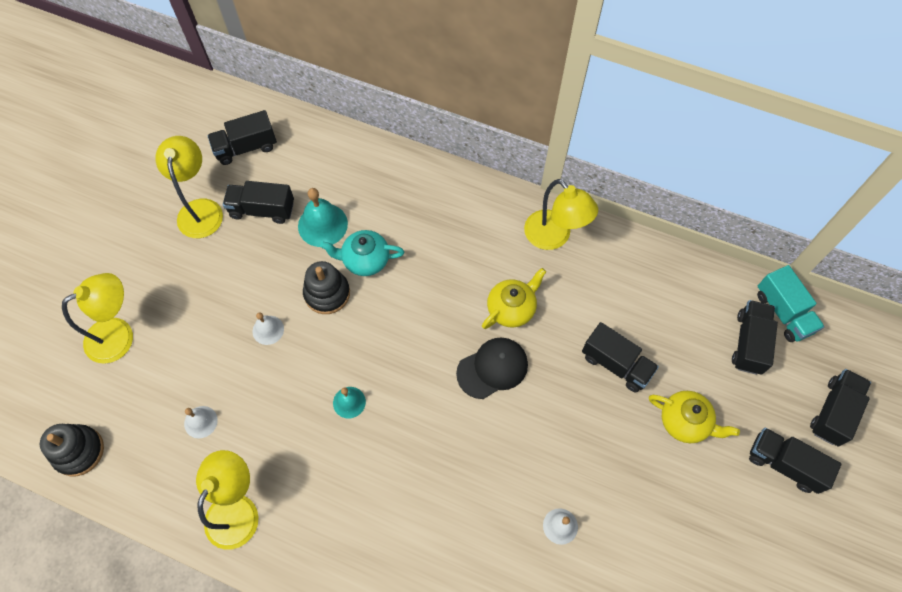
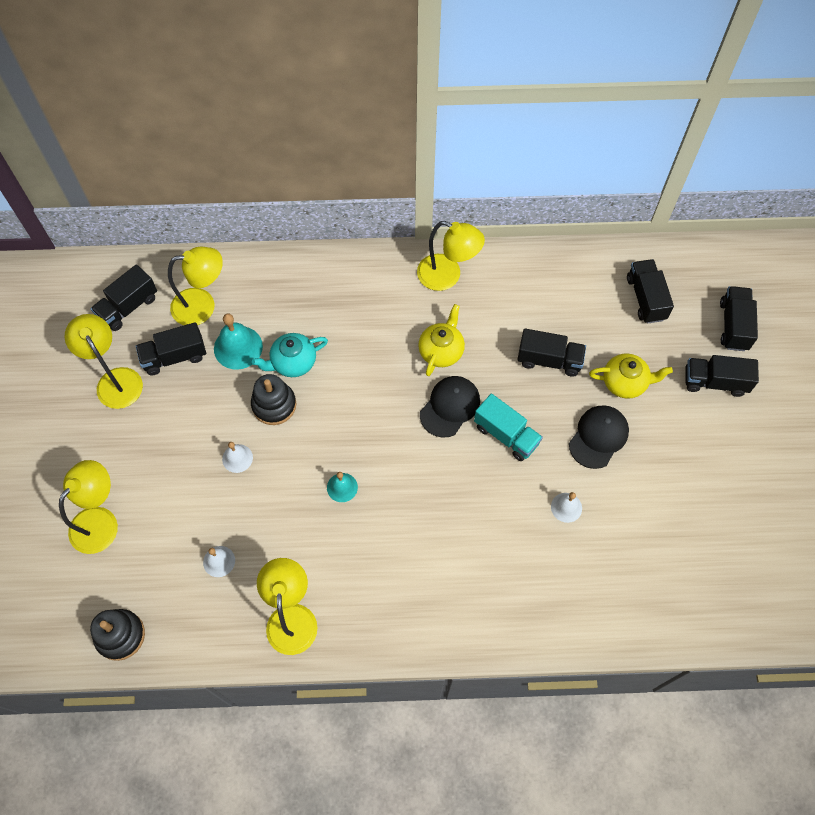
camera: 25 degrees left, 0 degrees up
(311, 172) = (202, 305): none -> yellow lamp
(629, 467) = (598, 437): none -> black cap
(783, 312) = (661, 262): turquoise truck -> turquoise truck (506, 435)

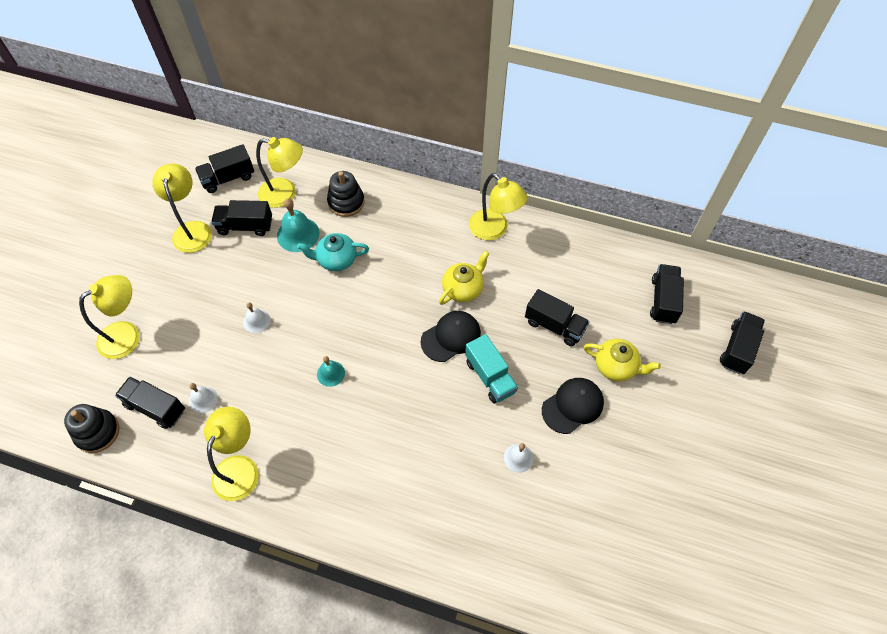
camera: 20 degrees right, 5 degrees down
(274, 405) = (305, 288): black stacking toy -> black stacking toy (346, 202)
(714, 382) = (701, 393): black truck -> black truck (155, 407)

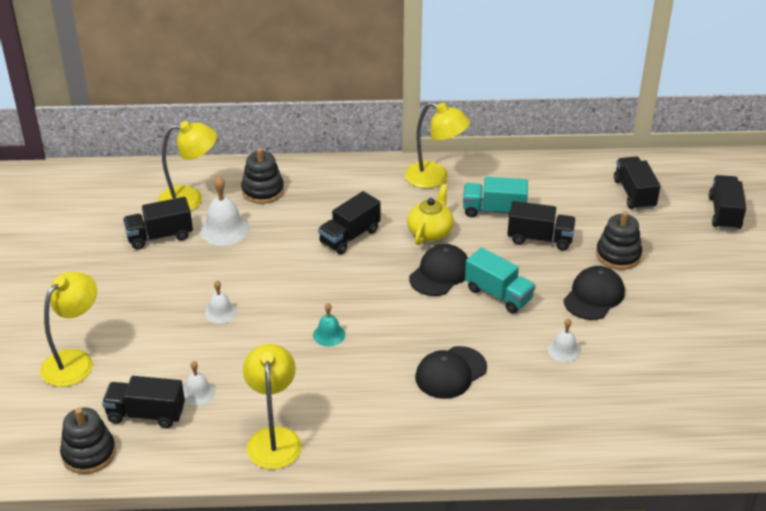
camera: 20 degrees left, 20 degrees down
(192, 230) = (98, 253): yellow lamp -> none
(228, 178) = (115, 200): black truck -> black truck (349, 236)
(298, 234) = (224, 229): turquoise bell -> white bell
(336, 259) = (280, 240): turquoise teapot -> none
(411, 449) = (450, 373): none -> black cap
(528, 281) = (494, 210): none -> turquoise truck
(616, 366) = (618, 255): yellow teapot -> black stacking toy

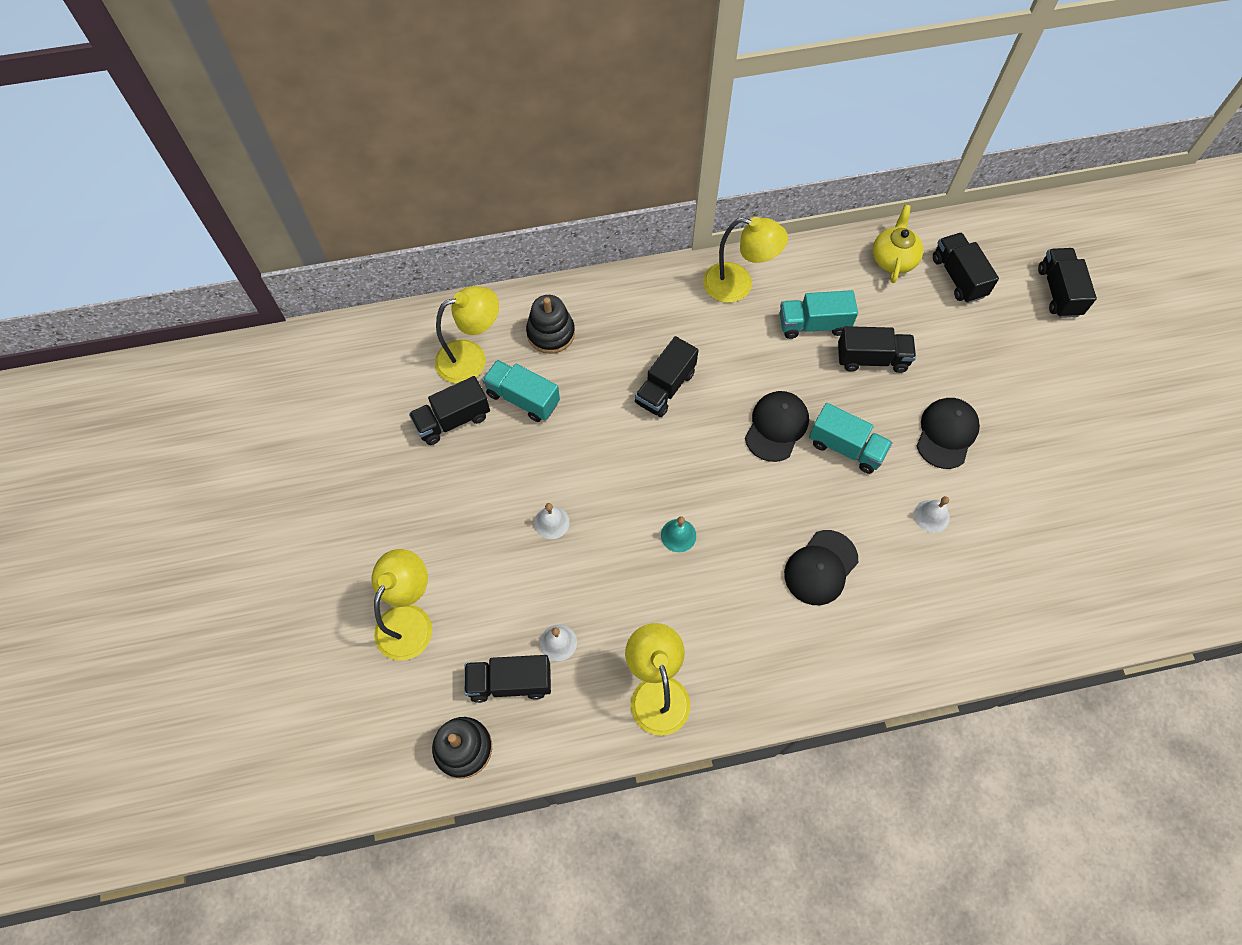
camera: 10 degrees left, 25 degrees up
(224, 229) = (523, 398): white bell -> turquoise truck
(430, 232) = (751, 367): yellow teapot -> yellow teapot (893, 259)
(618, 255) = (959, 370): black stacking toy -> none

